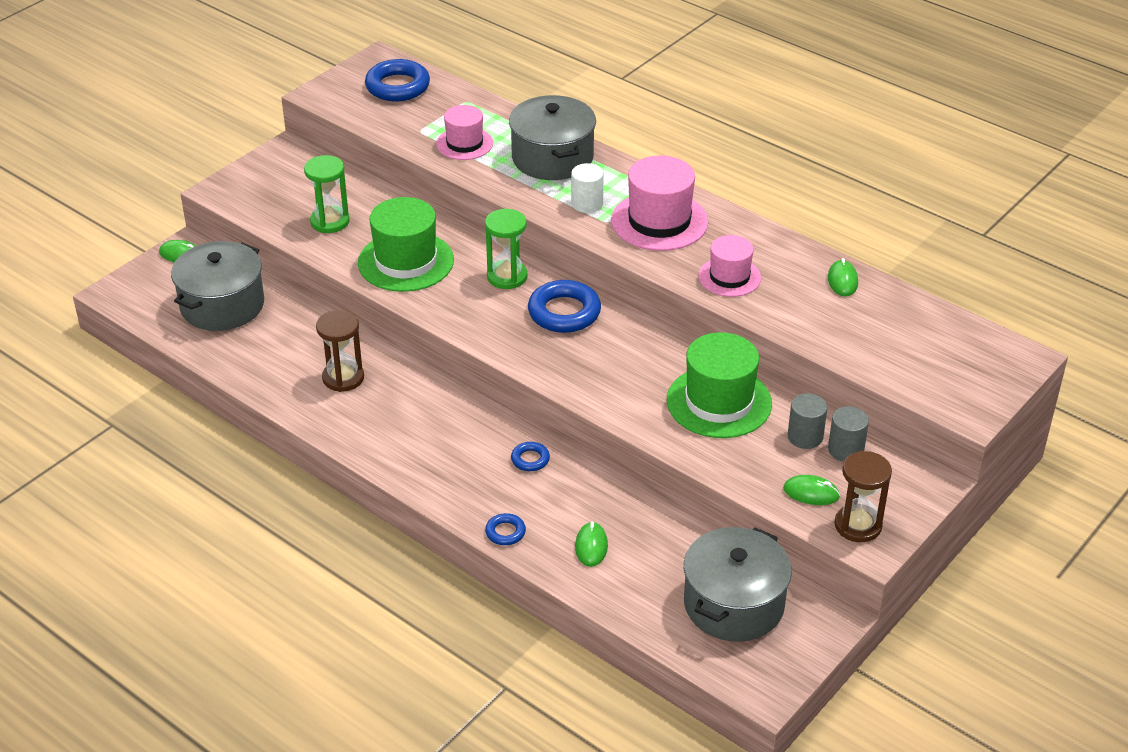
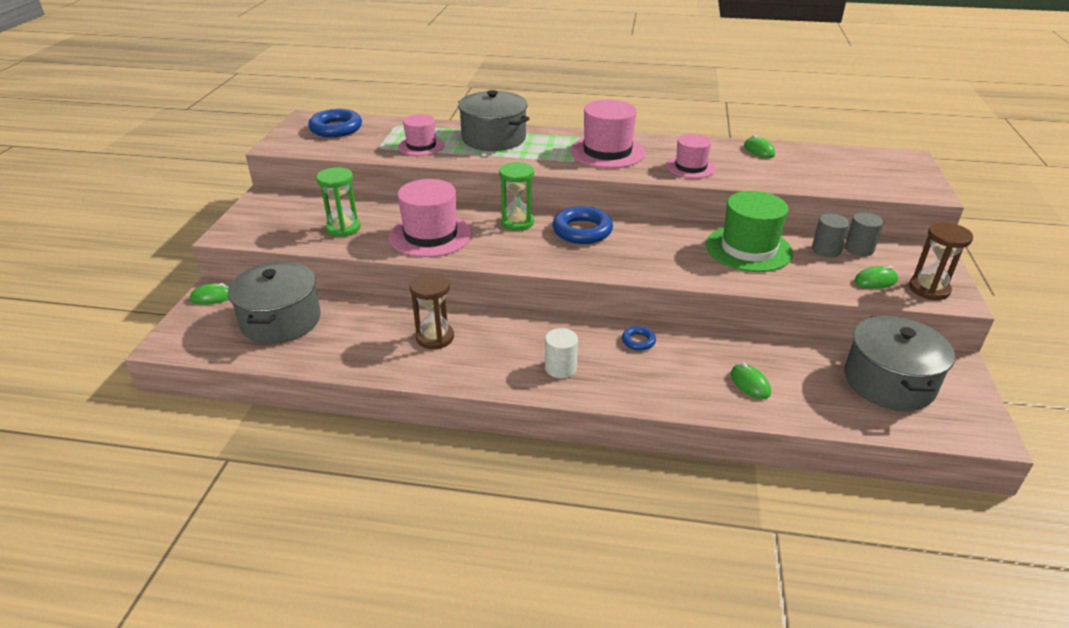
camera: 30 degrees left, 5 degrees down
(406, 261) = (430, 235): green hat -> pink hat
(505, 532) = (678, 400): blue ring -> none
(587, 204) = (547, 155): white cylinder -> white cylinder (560, 368)

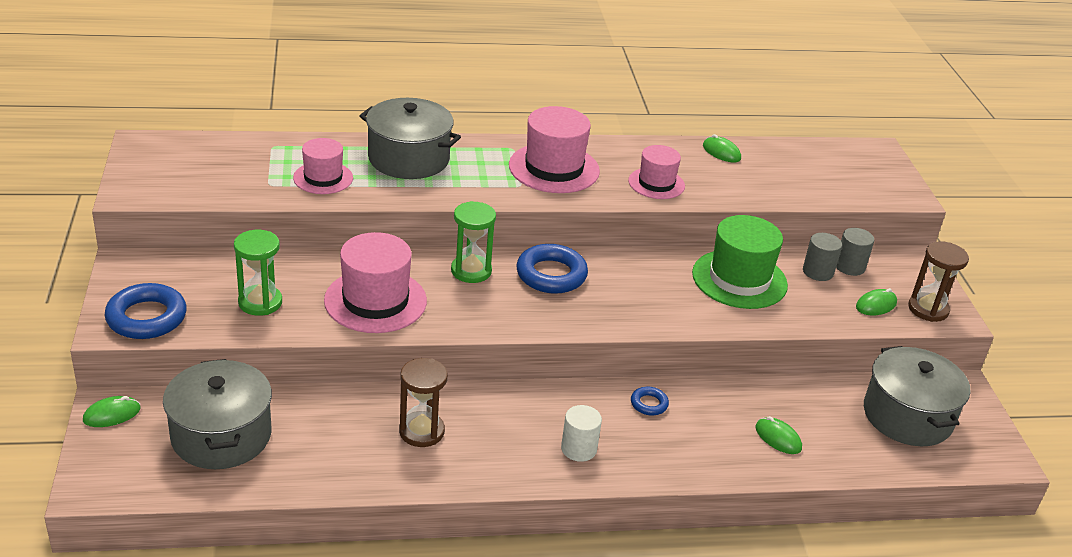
camera: 20 degrees left, 0 degrees up
(336, 128) = (194, 158): blue ring -> blue ring (146, 317)

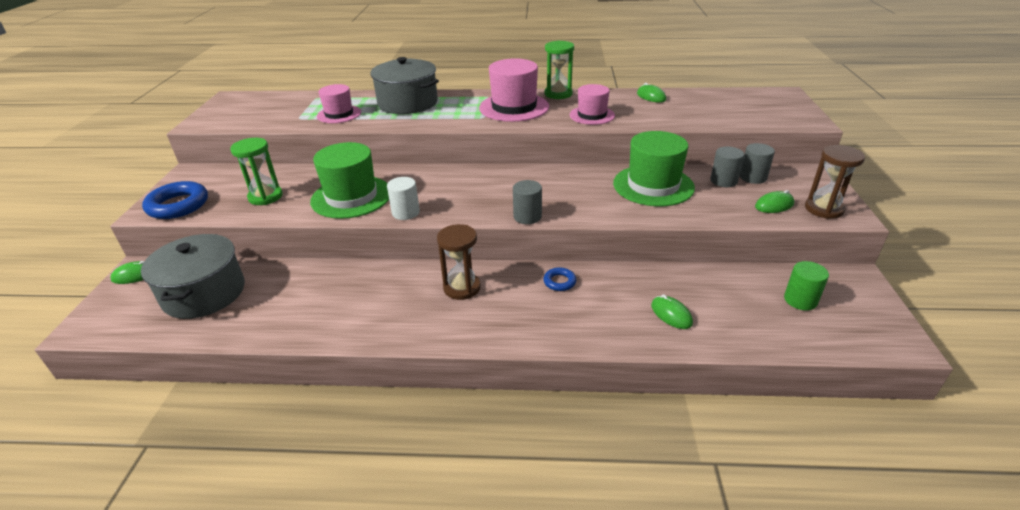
camera: 15 degrees right, 0 degrees up
(375, 301) = (351, 197): pink hat -> green hat
(421, 431) = (360, 296): brown hourglass -> brown hourglass (462, 288)
(471, 271) = (435, 178): green hourglass -> green hourglass (558, 94)
(551, 275) = (497, 181): blue ring -> none
(579, 449) = (486, 316): white cylinder -> white cylinder (405, 212)
(605, 326) = (527, 217): none -> grey cylinder
(907, 416) = (800, 300): grey pot -> green cylinder

